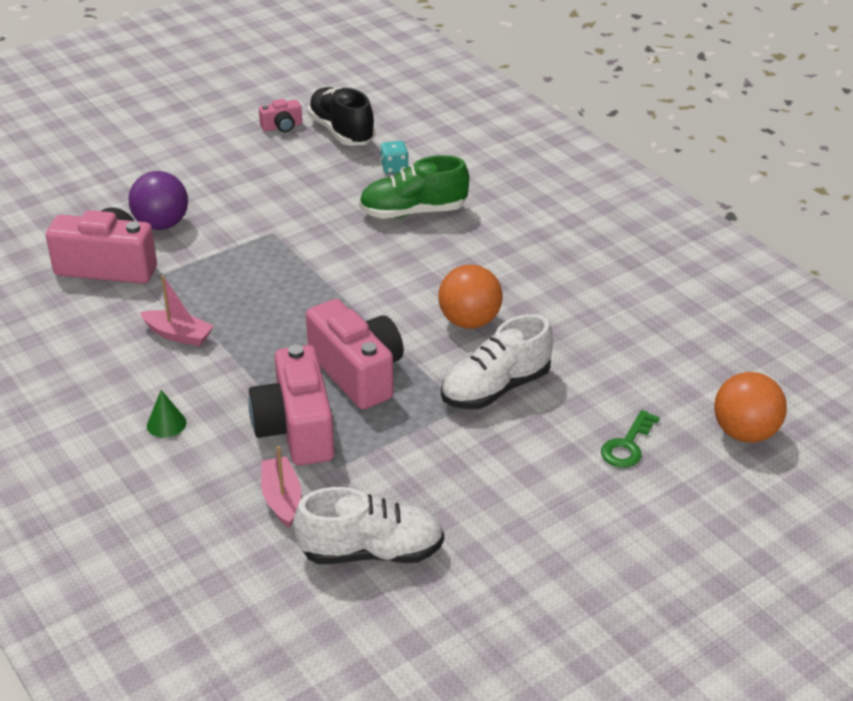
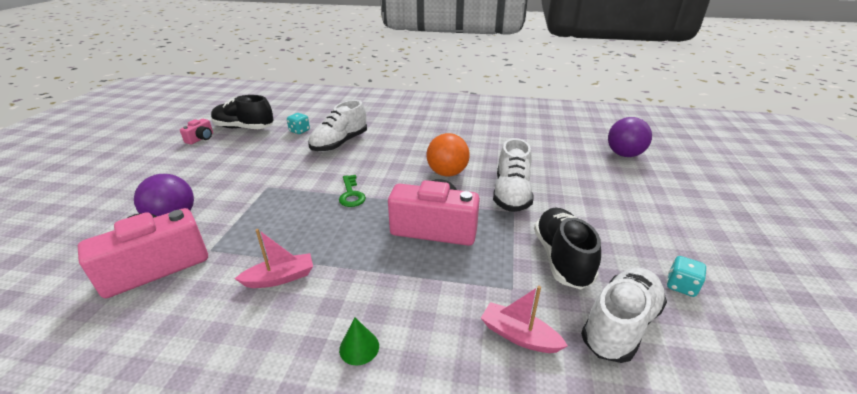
camera: 45 degrees left, 5 degrees down
(296, 429) = (452, 283): pink camera -> none
(413, 212) = (340, 143): green shoe -> white shoe
(424, 477) = (561, 258): none -> black shoe
(486, 573) = (681, 286): none -> turquoise dice
(627, 445) = (602, 184): green key -> green key (351, 194)
(745, 433) = (624, 154): orange ball -> purple ball

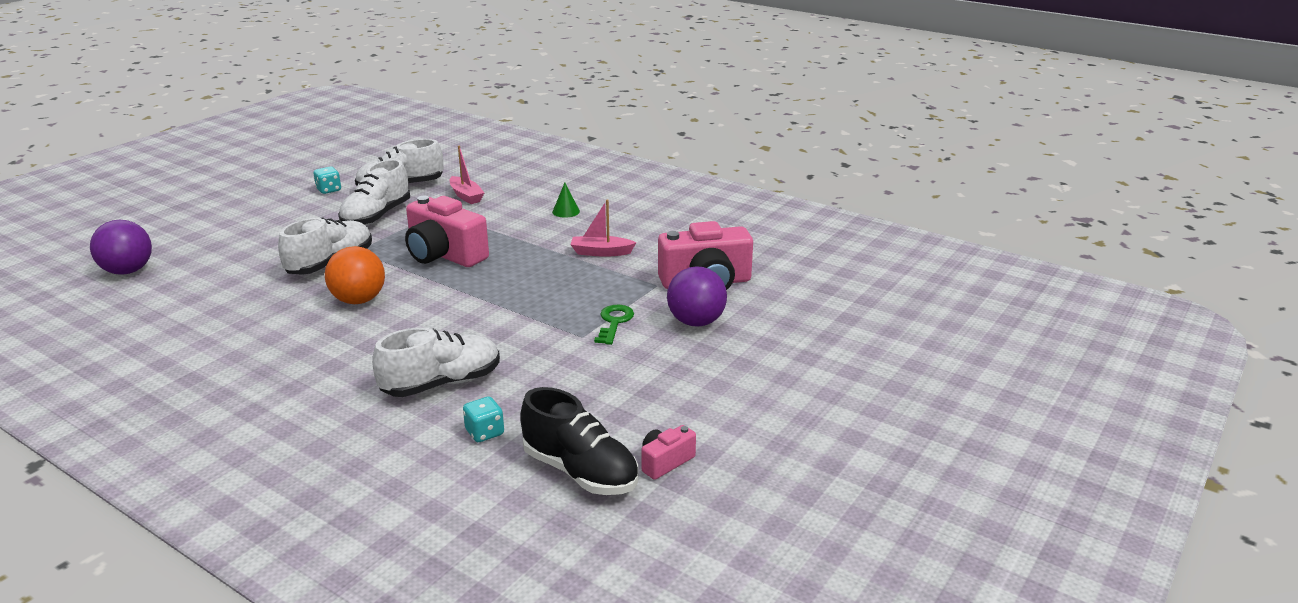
camera: 155 degrees left, 5 degrees down
(351, 194) = (491, 303): green key -> green key (614, 322)
(561, 258) = (376, 216): black shoe -> white shoe

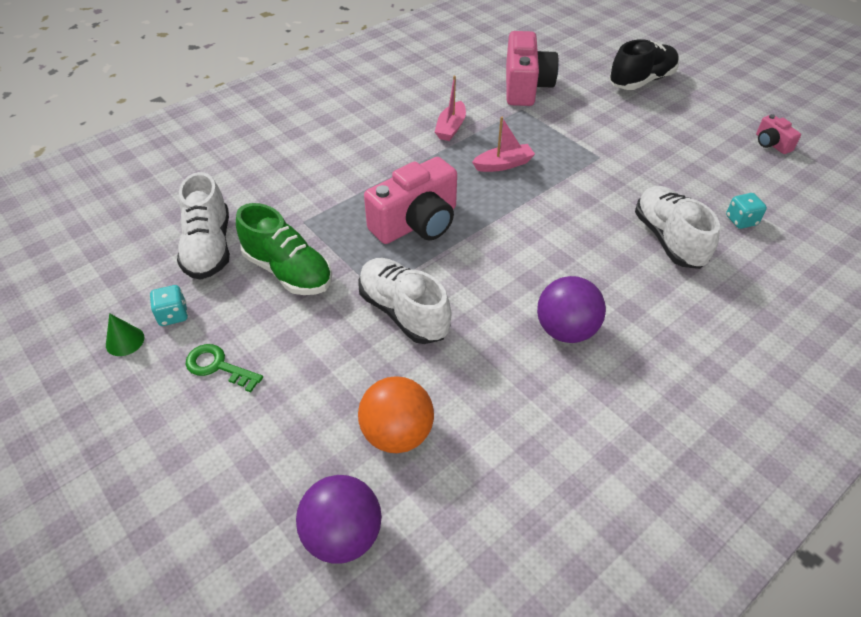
camera: 75 degrees left, 20 degrees up
(359, 300) = (501, 289): orange ball -> orange ball (397, 433)
(376, 216) = (288, 271): white shoe -> green shoe
(466, 196) = (270, 197): pink boat -> pink boat (503, 164)
(566, 211) = (351, 136): green cone -> green cone (125, 341)
(580, 472) = (786, 180): black shoe -> black shoe (641, 81)
(614, 322) = (580, 138): green key -> green key (218, 366)
(696, 322) = (588, 101): purple ball -> purple ball (566, 330)

